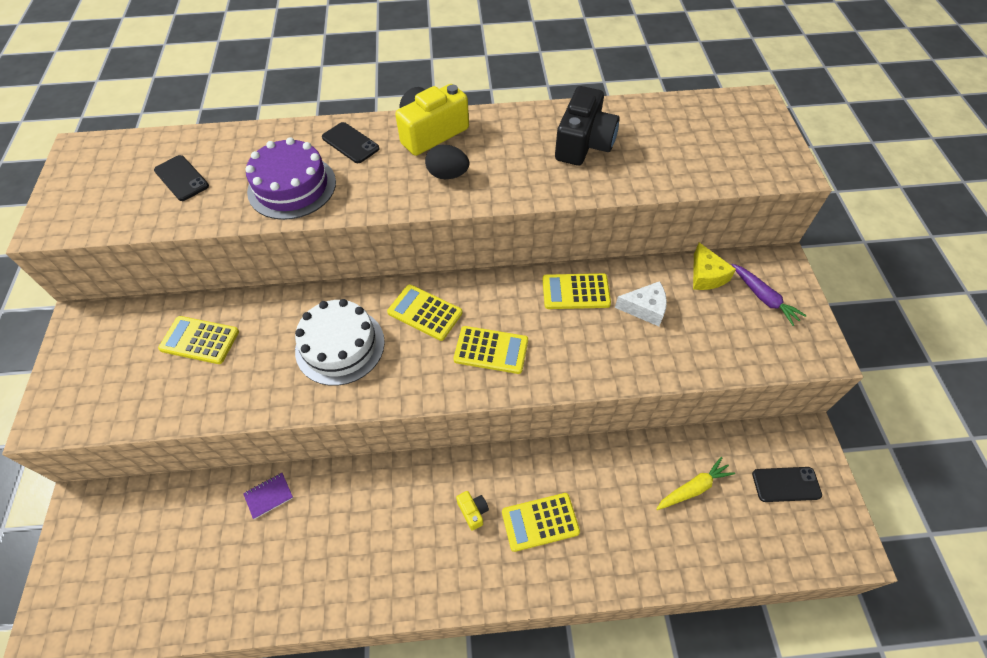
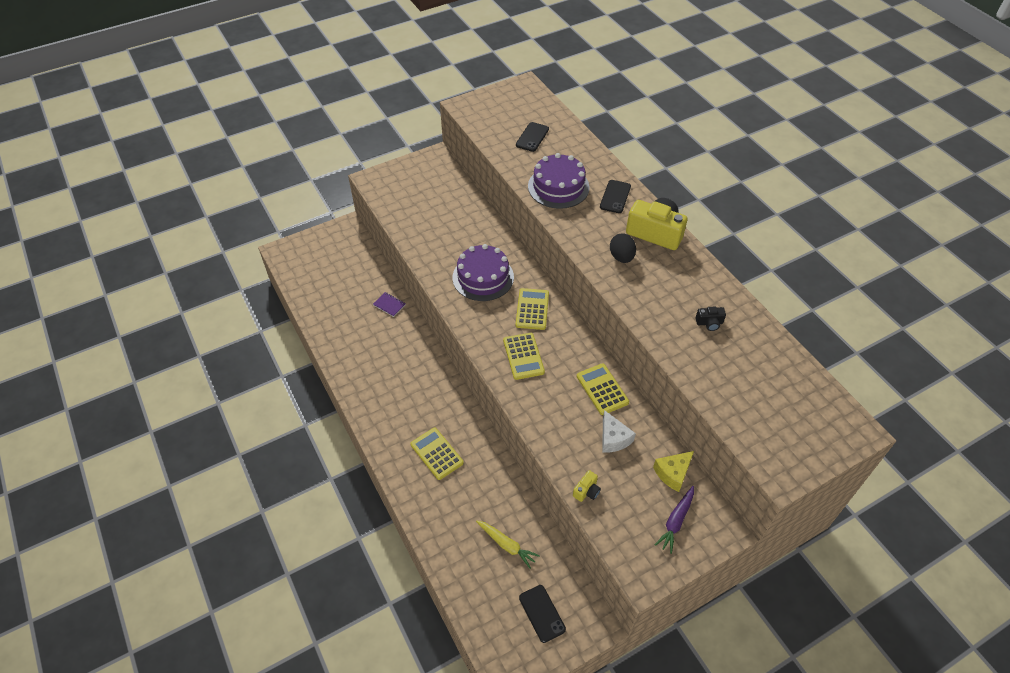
camera: 65 degrees right, 5 degrees down
(199, 340) = (451, 212): yellow calculator -> none
(340, 346) = (483, 277): white cake -> purple cake
(473, 511) = (426, 413): yellow camera -> yellow camera (586, 491)
(583, 144) = (709, 323): black camera -> black camera, size x0.45

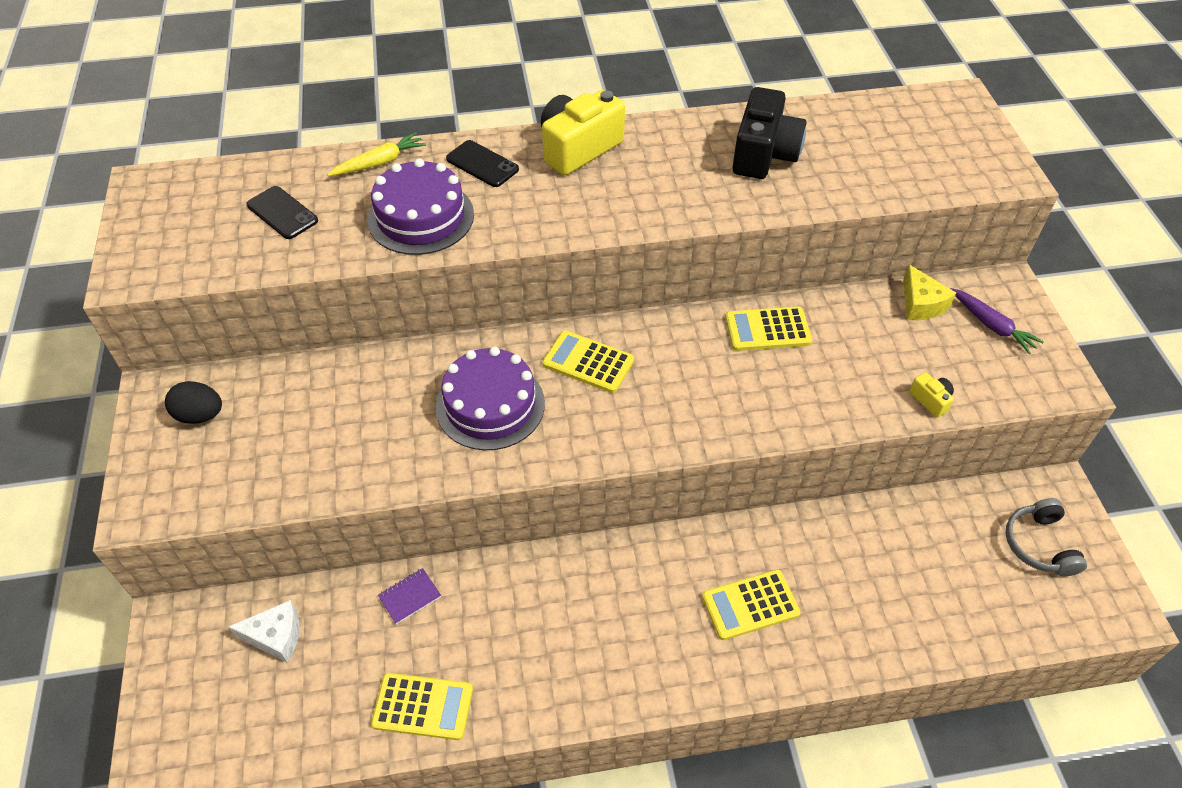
camera: 70 degrees left, 0 degrees up
(506, 545) = (929, 555): yellow carrot -> yellow carrot (379, 163)
(523, 356) = (675, 400): yellow calculator -> yellow calculator (423, 706)
(542, 613) = (1039, 545): black phone -> grey headphones
(613, 438) = (853, 344): white cheese -> white cheese (276, 636)
(621, 257) = (607, 196): black egg -> black egg (200, 415)
(709, 323) = (764, 154): black camera -> black camera, size x2.24

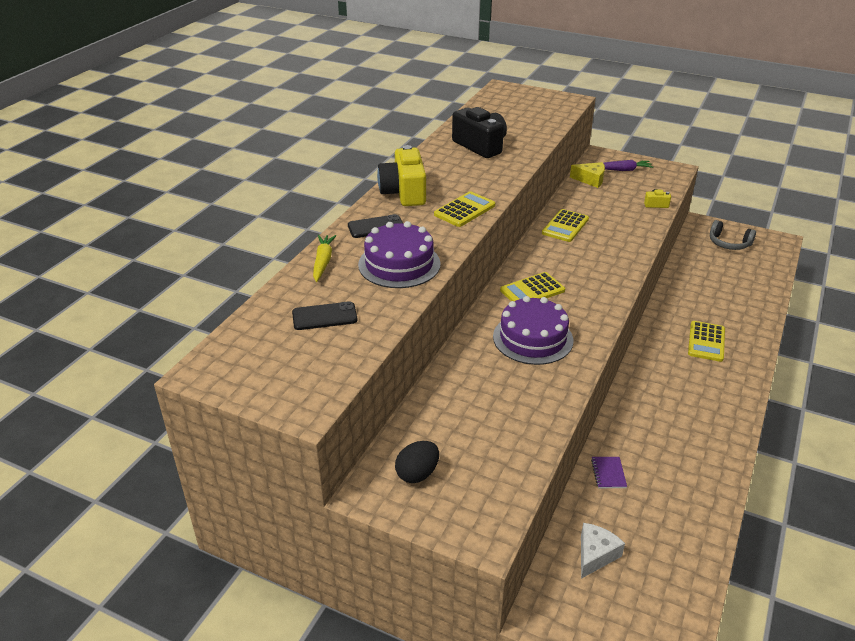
camera: 55 degrees left, 15 degrees down
(423, 706) = (697, 499): yellow calculator -> yellow calculator (464, 210)

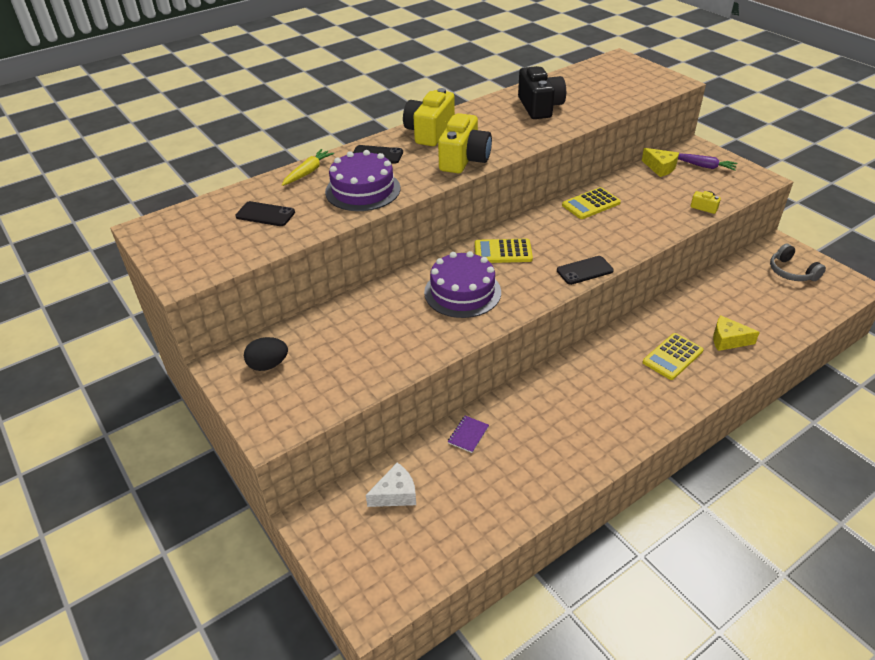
camera: 30 degrees right, 5 degrees up
(464, 210) = (464, 159): yellow calculator -> yellow camera
(616, 286) = (584, 270): none -> black phone
(733, 313) = (728, 340): none -> yellow cheese

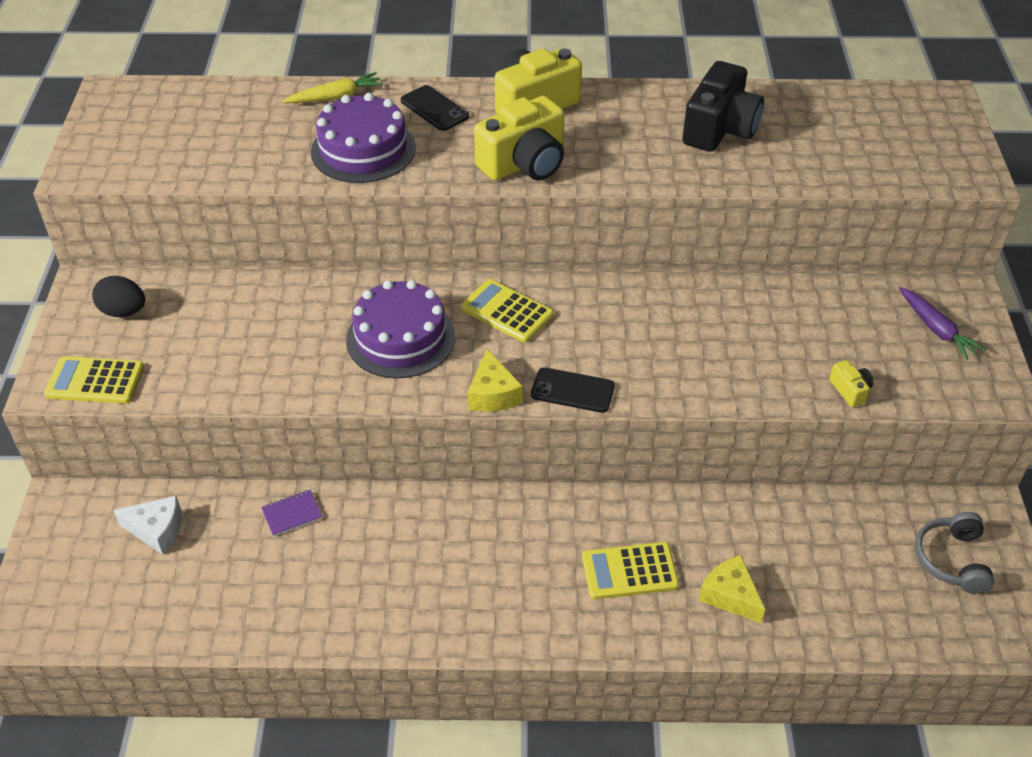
camera: 35 degrees right, 5 degrees up
(265, 214) = (233, 132): black phone -> none
(591, 204) = (697, 304): yellow calculator -> yellow calculator (95, 381)
(660, 168) = (866, 299): yellow cheese -> yellow cheese (493, 394)

